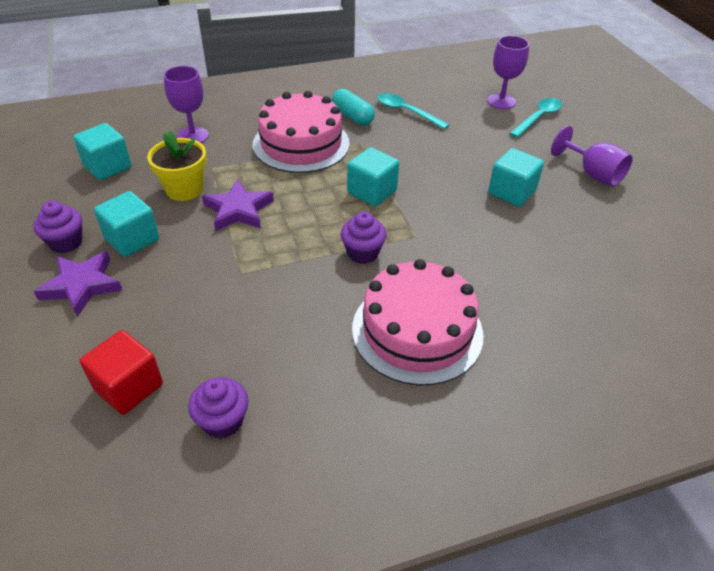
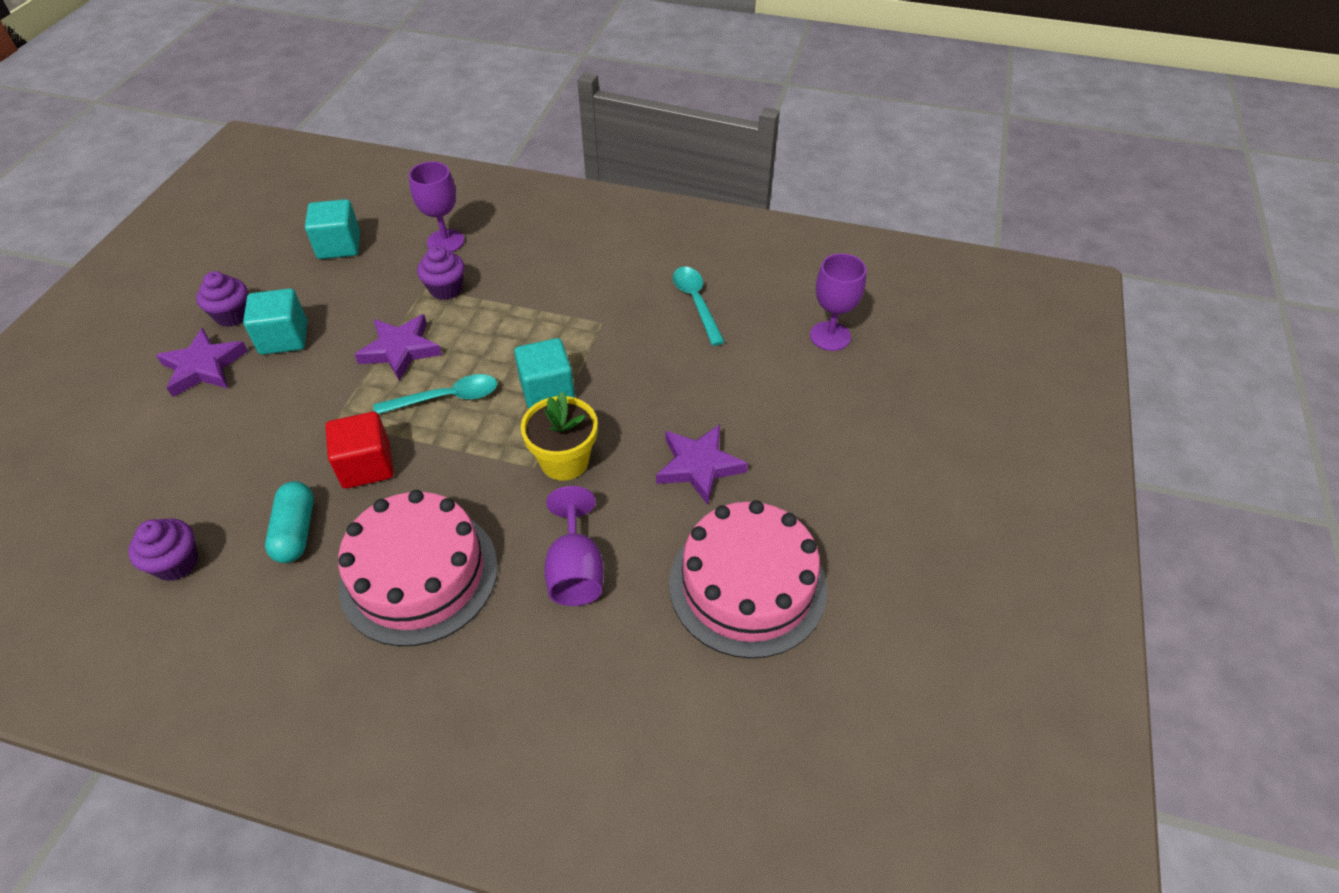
camera: 35 degrees right, 5 degrees up
(129, 387) = (145, 487): red cube -> red cube (366, 466)
(184, 189) = (377, 302): yellow flower pot -> yellow flower pot (564, 461)
(301, 144) = (538, 296): pink cake -> pink cake (747, 585)
(352, 116) = (628, 284): turquoise capsule -> turquoise capsule (296, 531)
(362, 253) = (461, 459): purple cupcake -> purple cupcake (446, 289)
(511, 192) = (699, 466): turquoise cube -> purple star
(538, 118) = (852, 380): turquoise spoon -> turquoise spoon (446, 398)
(592, 174) = (829, 491): purple goblet -> purple goblet (575, 570)

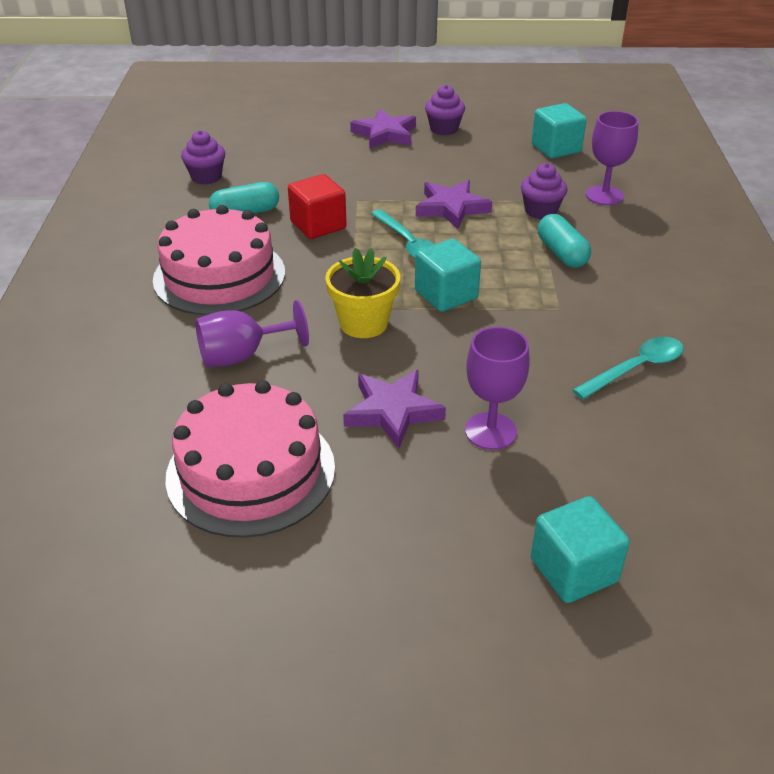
camera: 75 degrees right, 10 degrees down
(284, 338) = (433, 155): turquoise cube -> turquoise cube (573, 570)
(522, 296) = (561, 253): none -> turquoise capsule
(830, 336) = (657, 493): purple goblet -> purple goblet (490, 431)

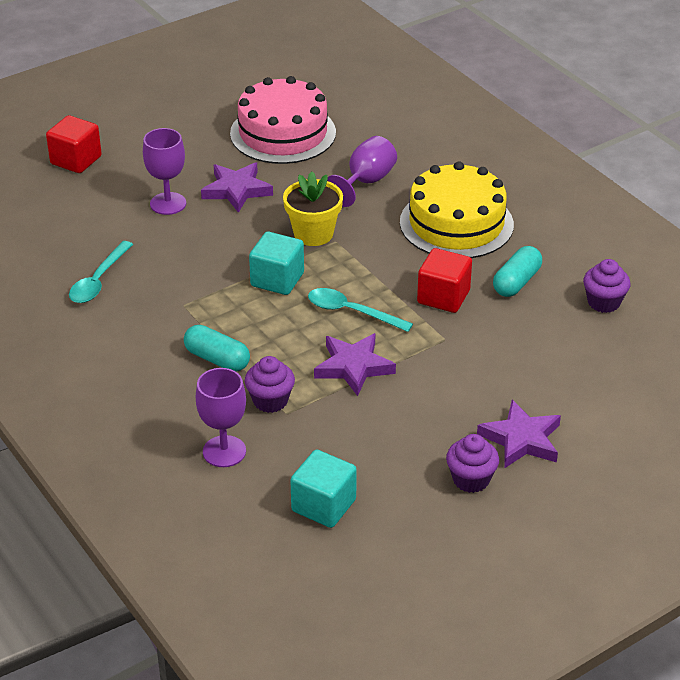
camera: 145 degrees right, 0 degrees up
(219, 276) = (456, 223): pink cake -> yellow cake
(573, 570) = (76, 160): turquoise cube -> red cube

